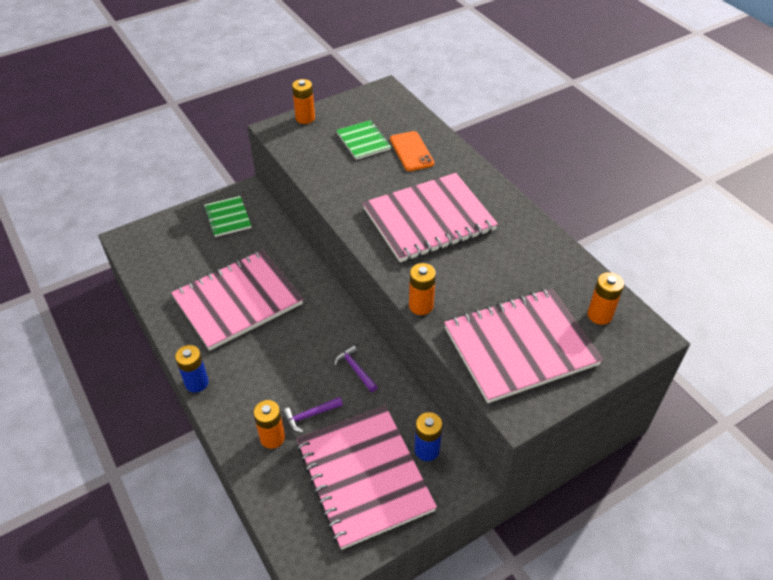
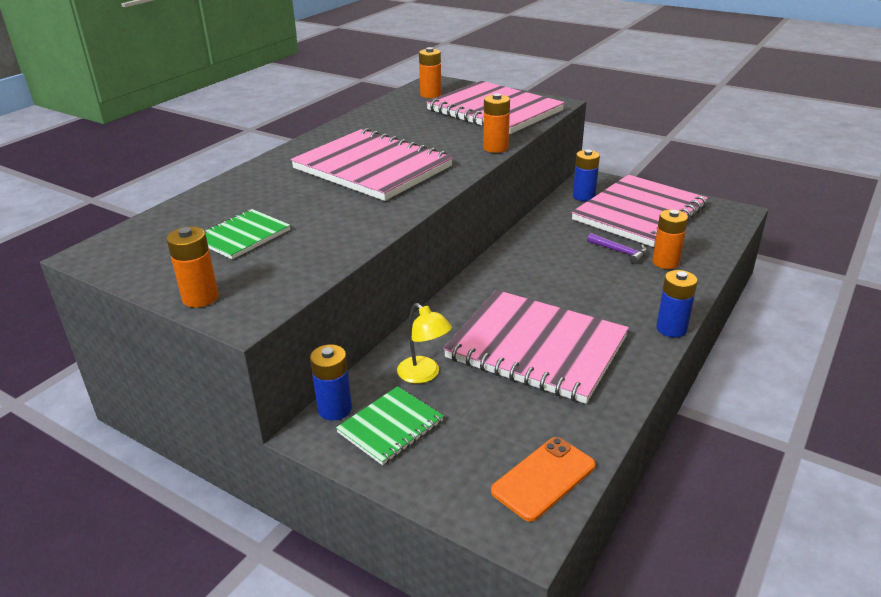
camera: 115 degrees left, 15 degrees down
(256, 243) = (424, 375): none -> yellow lamp
(258, 202) = (335, 409): none -> blue battery
(355, 369) = (545, 245): purple hammer -> none
(411, 151) = (250, 202): orange phone -> orange phone (544, 478)

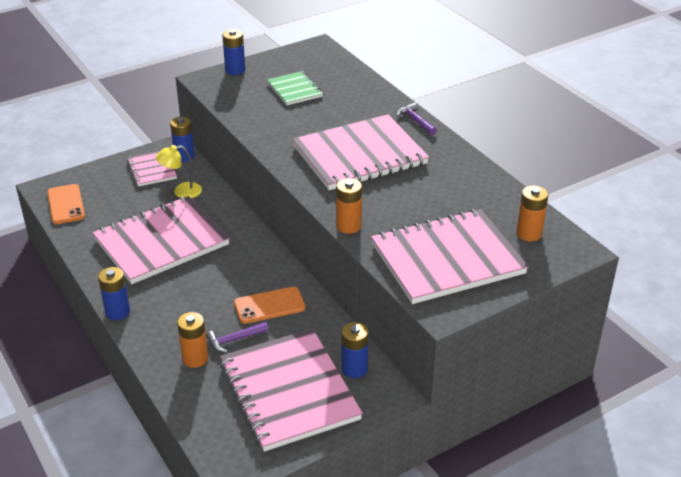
camera: 115 degrees right, 5 degrees up
(200, 298) = (235, 70): orange battery -> blue battery
(280, 158) = (415, 121): none -> purple hammer
(390, 427) = (152, 170): green notebook -> pink notebook
(559, 249) = (269, 305): none -> orange phone

